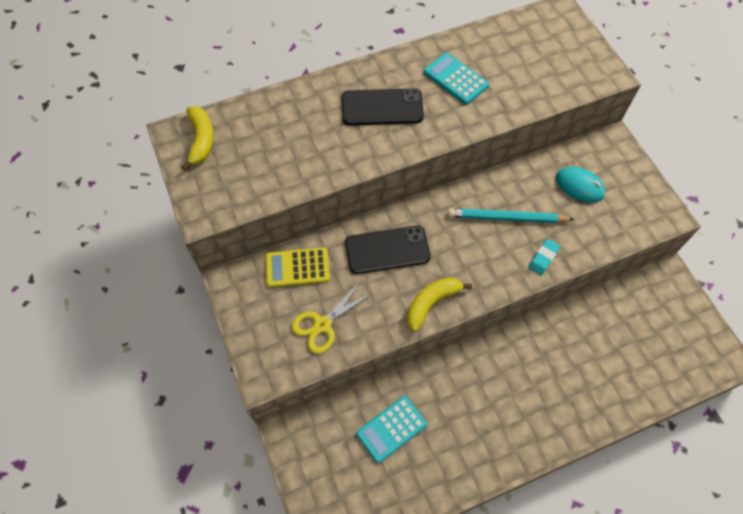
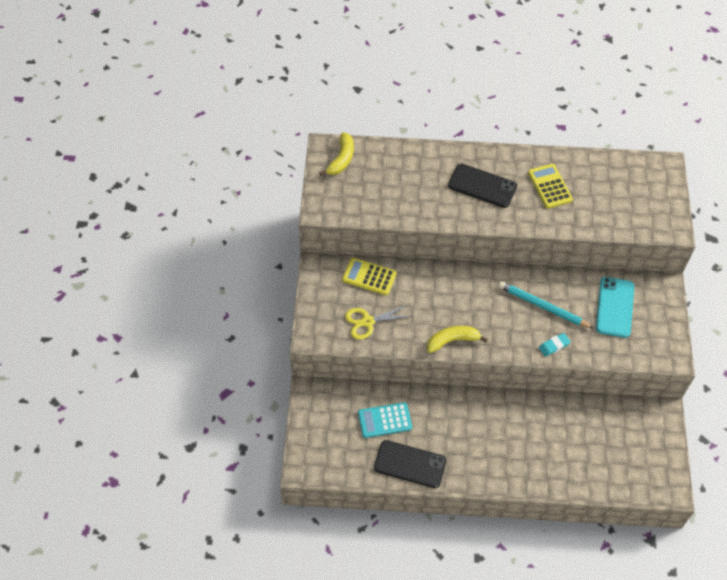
camera: 25 degrees right, 5 degrees down
(387, 250) = (440, 291): black phone -> black phone (410, 464)
(455, 79) = (550, 186): turquoise calculator -> yellow calculator
(579, 186) = (614, 307): turquoise mouse -> turquoise phone

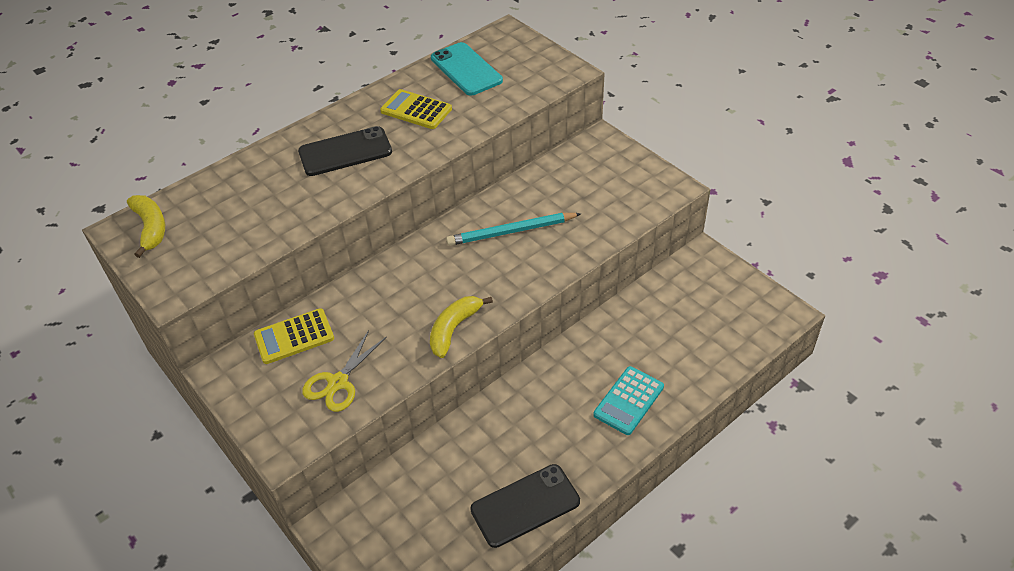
camera: 40 degrees left, 10 degrees down
(384, 420) = (449, 483): turquoise calculator -> turquoise calculator (628, 401)
(554, 346) = (560, 257): turquoise eraser -> none
(614, 307) = (578, 185): turquoise phone -> turquoise phone (466, 69)

